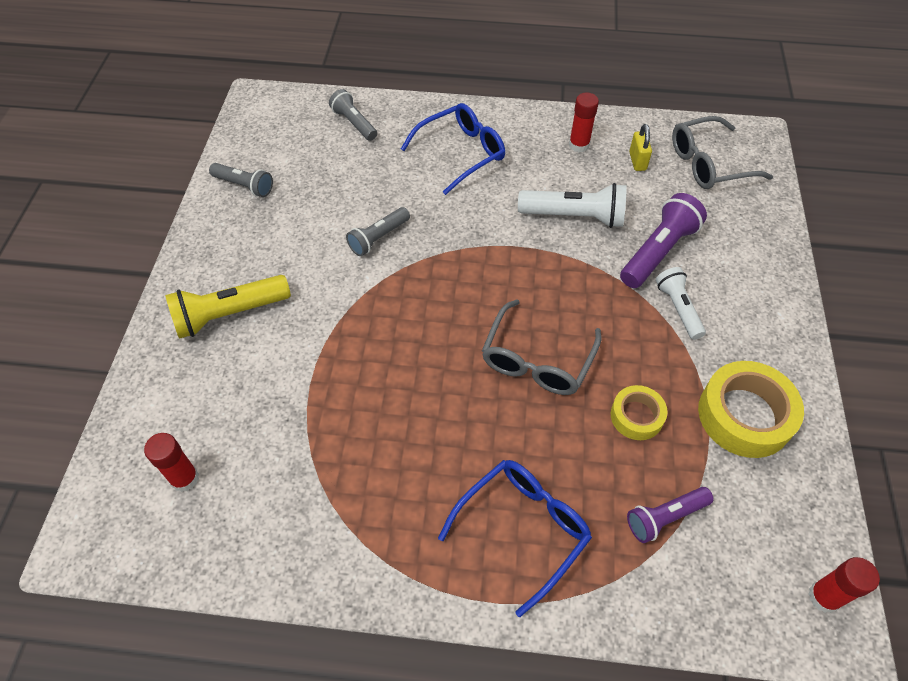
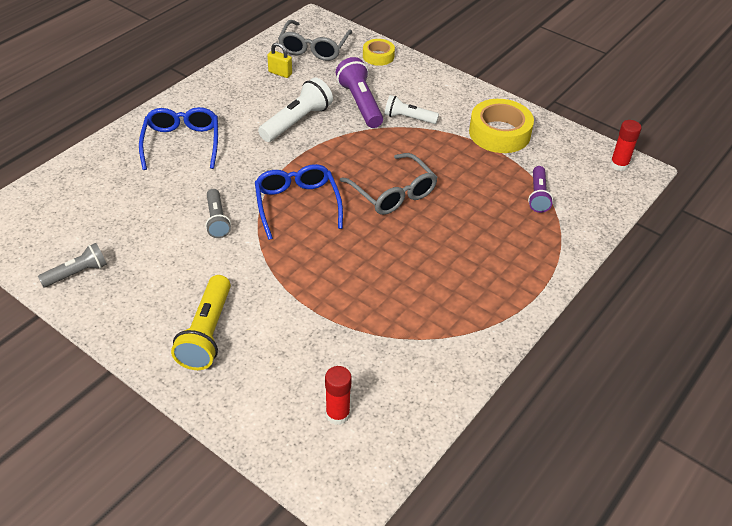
camera: 60 degrees left, 10 degrees down
(354, 123) = (83, 183): grey flashlight -> none
(523, 529) = (504, 256): blue glasses -> blue glasses (297, 204)
(579, 145) = (238, 89): red glue stick -> none
(636, 416) = (467, 173): yellow tape -> yellow tape (378, 56)

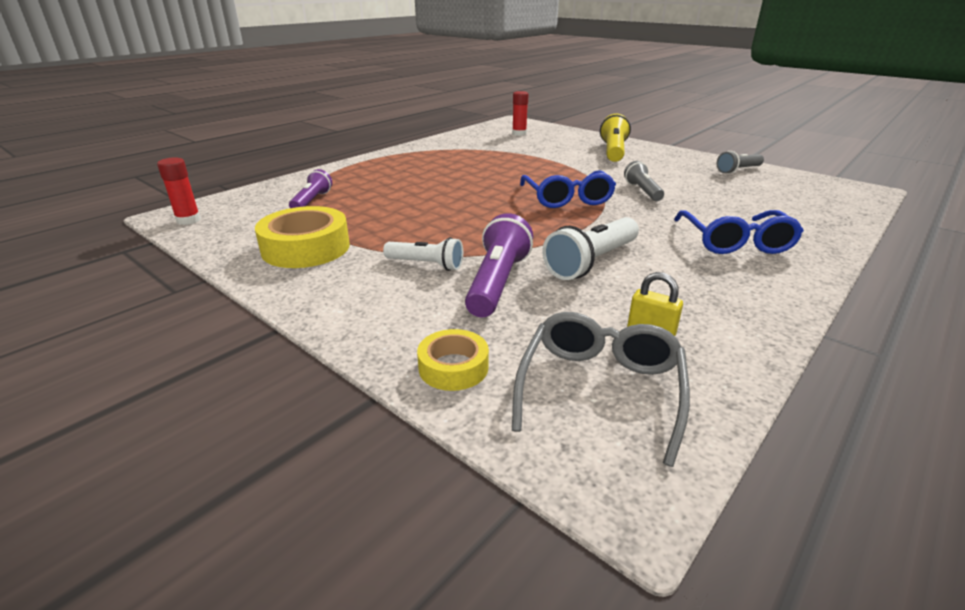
camera: 175 degrees left, 15 degrees down
(360, 103) = (497, 283): purple flashlight -> purple flashlight turned 150 degrees counterclockwise
(393, 193) = (466, 204): grey glasses -> none

